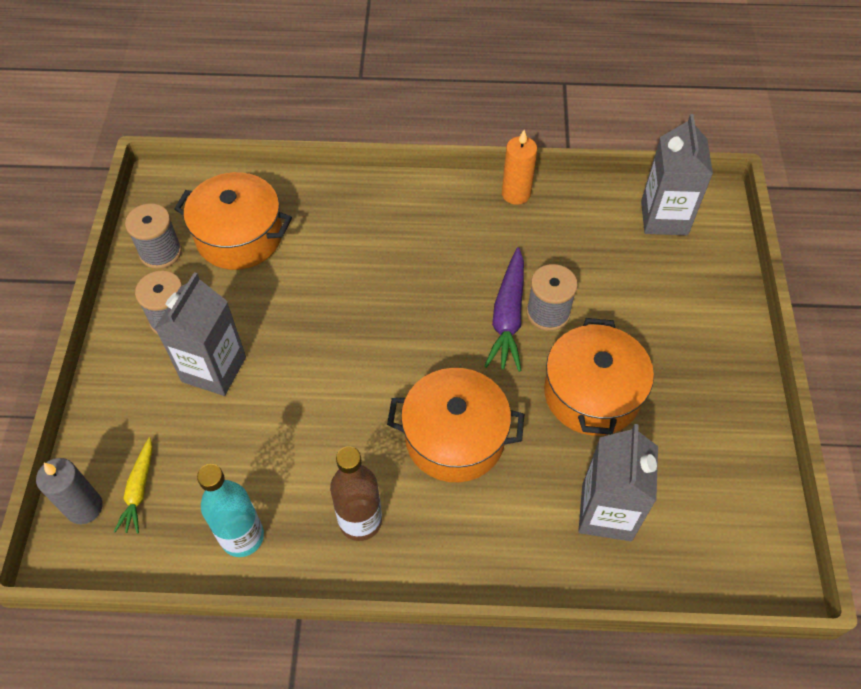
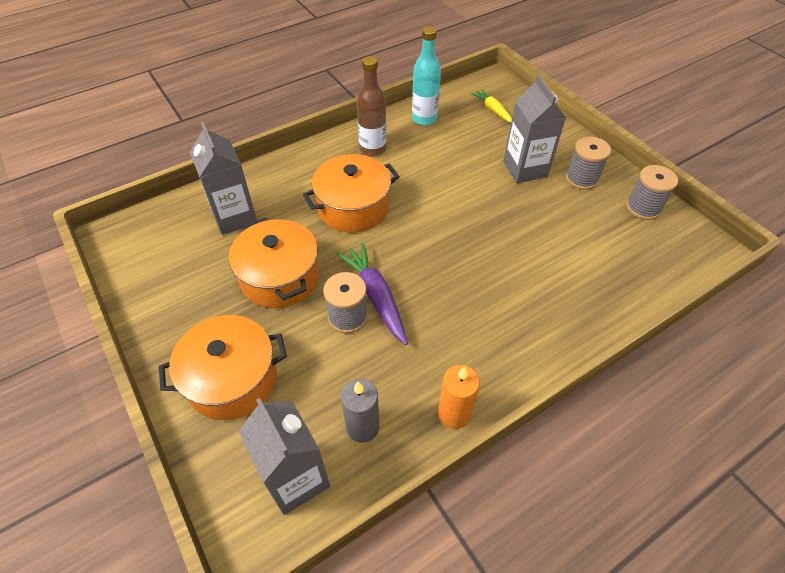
camera: 145 degrees right, 5 degrees down
(84, 507) = (508, 94): grey candle -> grey candle (362, 427)
(239, 236) = (613, 245): orange pot -> orange pot (232, 379)

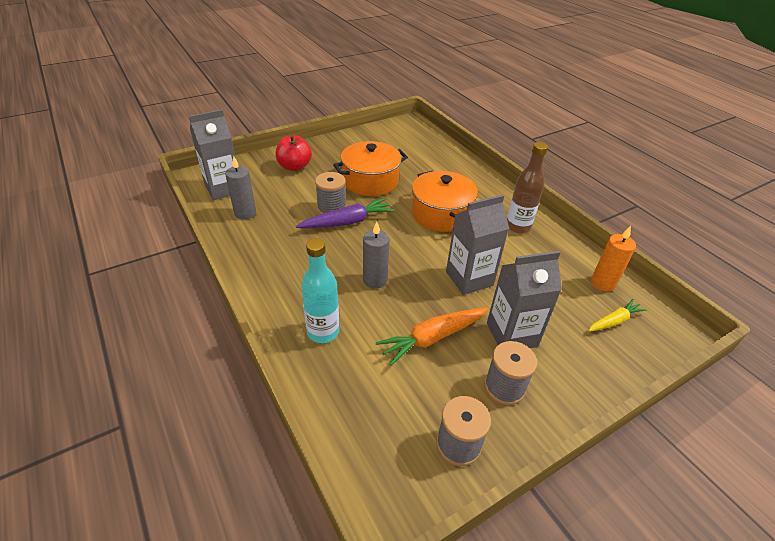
camera: 90 degrees right, 10 degrees down
(232, 379) = (294, 167): orange pot -> red apple
(234, 217) = (427, 162): grey carton -> grey carton (469, 279)
(424, 118) = (577, 263): turquoise bottle -> turquoise bottle (323, 332)
(454, 414) = (239, 253): orange candle -> orange candle (602, 283)
(477, 264) = (375, 280): none -> grey candle
(544, 219) = (432, 338): none -> orange carrot

